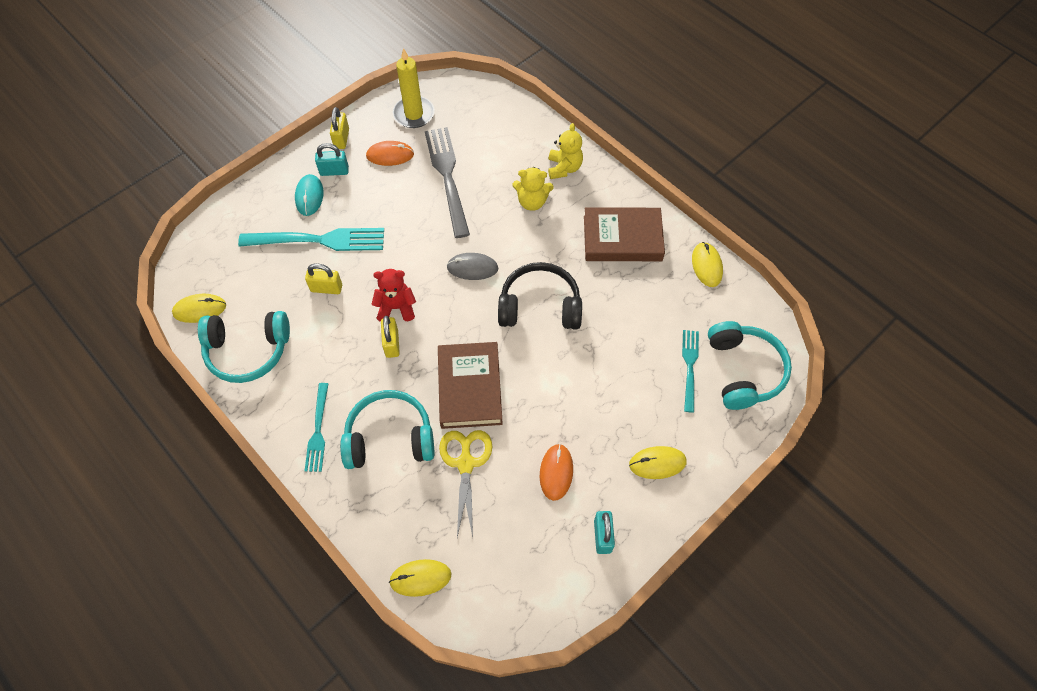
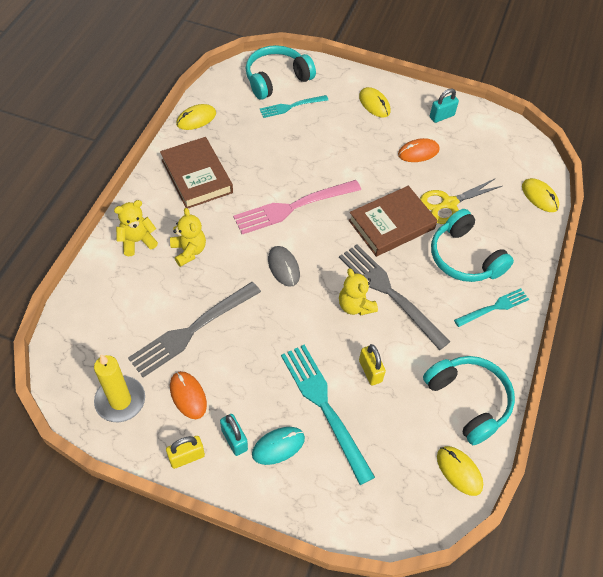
camera: 120 degrees left, 5 degrees down
(392, 344) = (389, 293): yellow padlock -> grey fork
(396, 307) = (355, 306): red teddy bear -> yellow teddy bear
(540, 306) = (293, 207): black headphones -> pink fork

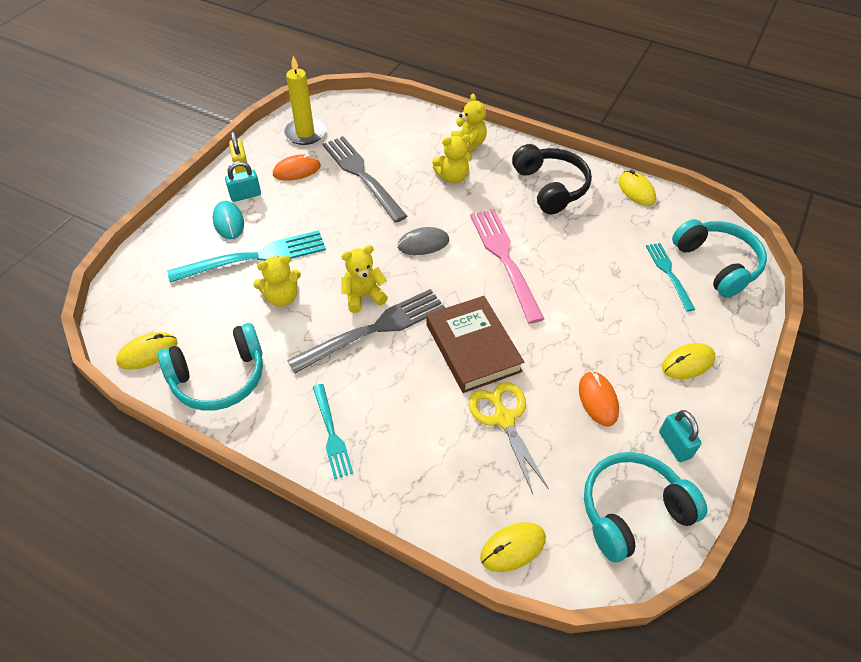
camera: 100 degrees right, 5 degrees down
(197, 176) = (550, 187): brown book -> black headphones
(370, 371) = (282, 297): yellow padlock -> yellow teddy bear
(464, 257) = (412, 417): turquoise headphones -> turquoise headphones (632, 511)

